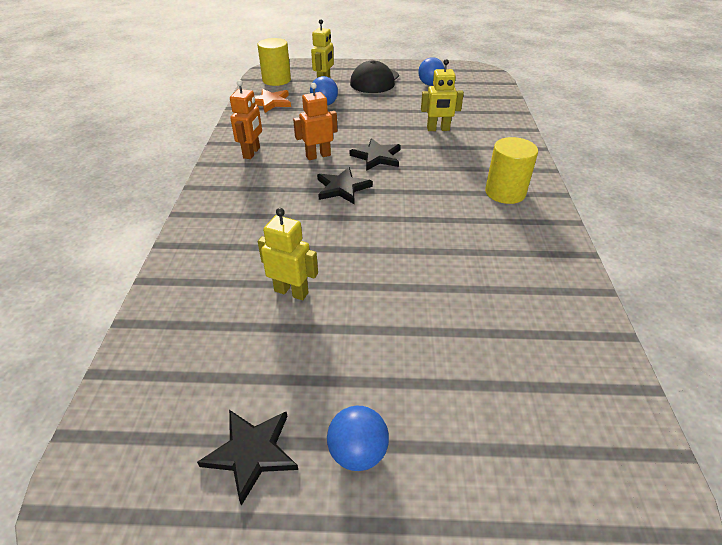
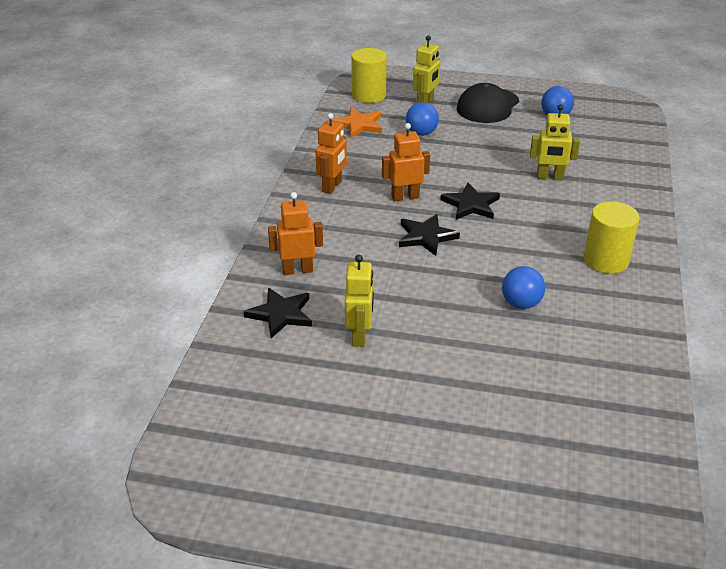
camera: 10 degrees right, 5 degrees down
(224, 231) = (297, 270): none -> orange robot
(252, 452) = (311, 460): black star -> black star (281, 314)
(291, 292) = (359, 336): yellow robot -> yellow robot turned 60 degrees clockwise
(358, 452) = (401, 472): blue ball -> blue ball (521, 303)

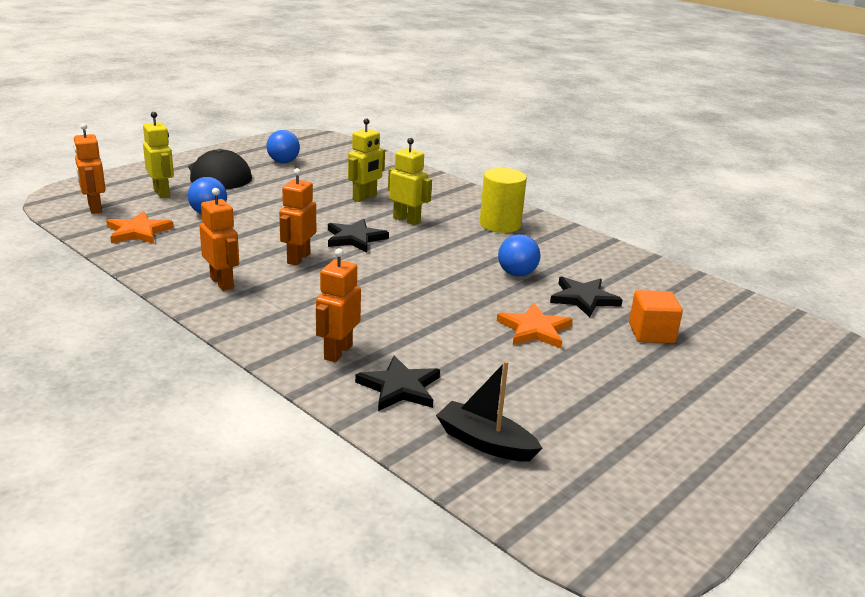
camera: 60 degrees left, 10 degrees down
(250, 378) = (485, 442): none -> black boat
(359, 336) = (482, 358): yellow robot -> yellow robot (407, 220)
(368, 95) = (94, 208): yellow cylinder -> orange robot
(426, 237) = (373, 273): black star -> black star (583, 299)
(435, 347) = (534, 329): none -> orange star
(509, 416) = (651, 333): none -> orange cube

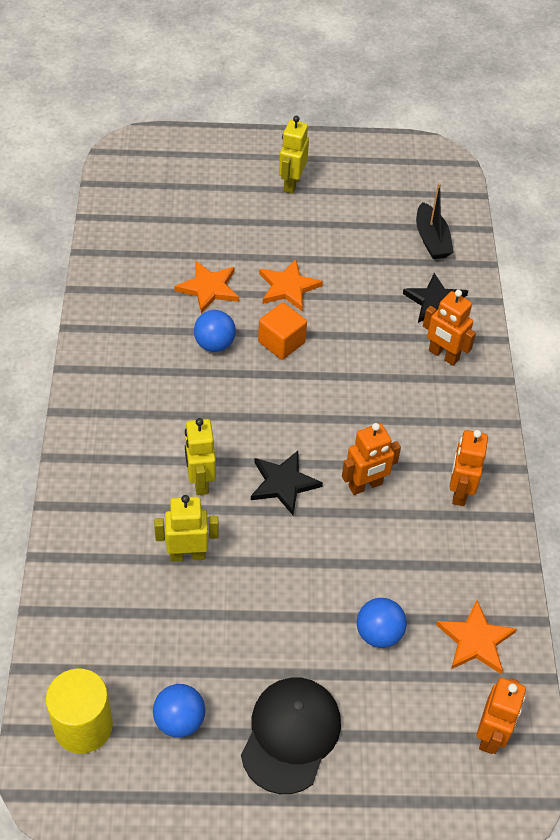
camera: 135 degrees left, 25 degrees up
(162, 193) = (393, 726): yellow robot -> yellow robot (291, 184)
(338, 352) = (443, 355): orange robot -> orange robot turned 60 degrees clockwise
(500, 224) = (126, 414): yellow cylinder -> yellow cylinder (83, 726)
(583, 299) = (209, 288): black star -> orange star
(651, 333) = (218, 234): orange cube -> orange cube (281, 342)

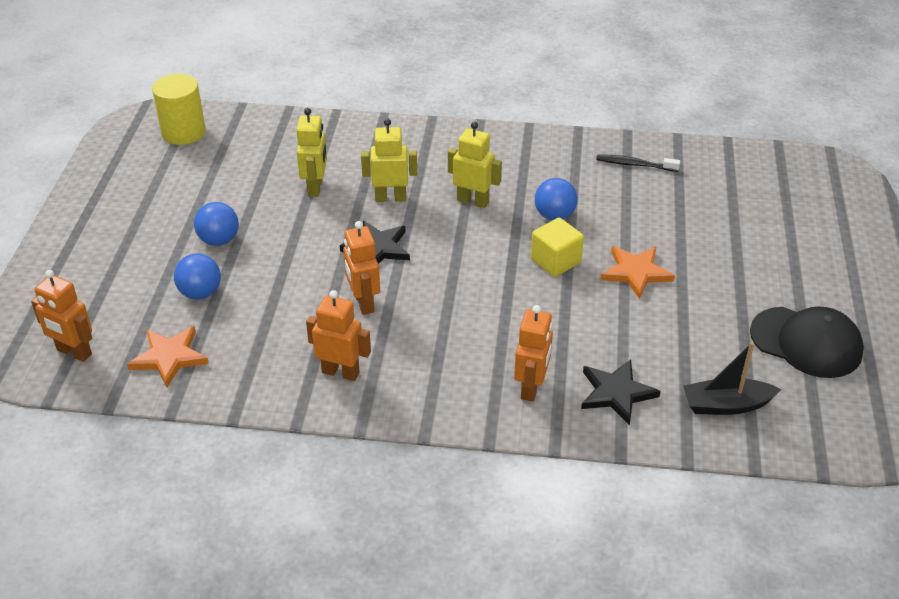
camera: 100 degrees right, 10 degrees down
(127, 284) = (634, 164): none -> black toothbrush
(179, 720) = (168, 176): blue ball -> blue ball (219, 240)
(209, 288) = (631, 216): orange star -> none
(281, 342) = (555, 261): orange cube -> yellow cube
(291, 184) = (807, 289): yellow robot -> yellow robot (473, 201)
(291, 735) = (130, 232): black cap -> black cap (806, 342)
(443, 355) = (531, 387): orange robot -> orange robot turned 150 degrees clockwise

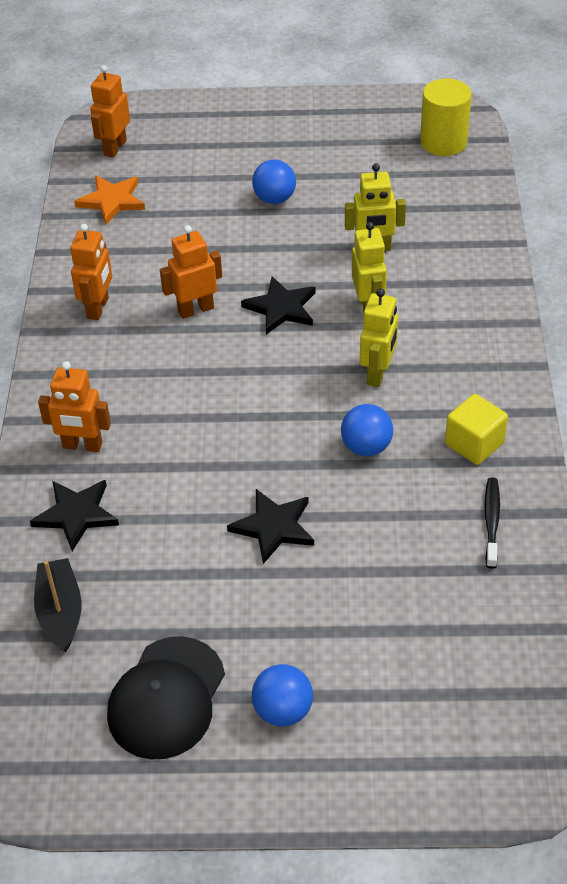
camera: 85 degrees right, 5 degrees up
(200, 293) = (197, 202): blue ball -> blue ball (283, 710)
(555, 261) = (283, 453): yellow cube -> yellow cube (474, 443)
(636, 272) = (274, 527): orange star -> black star

